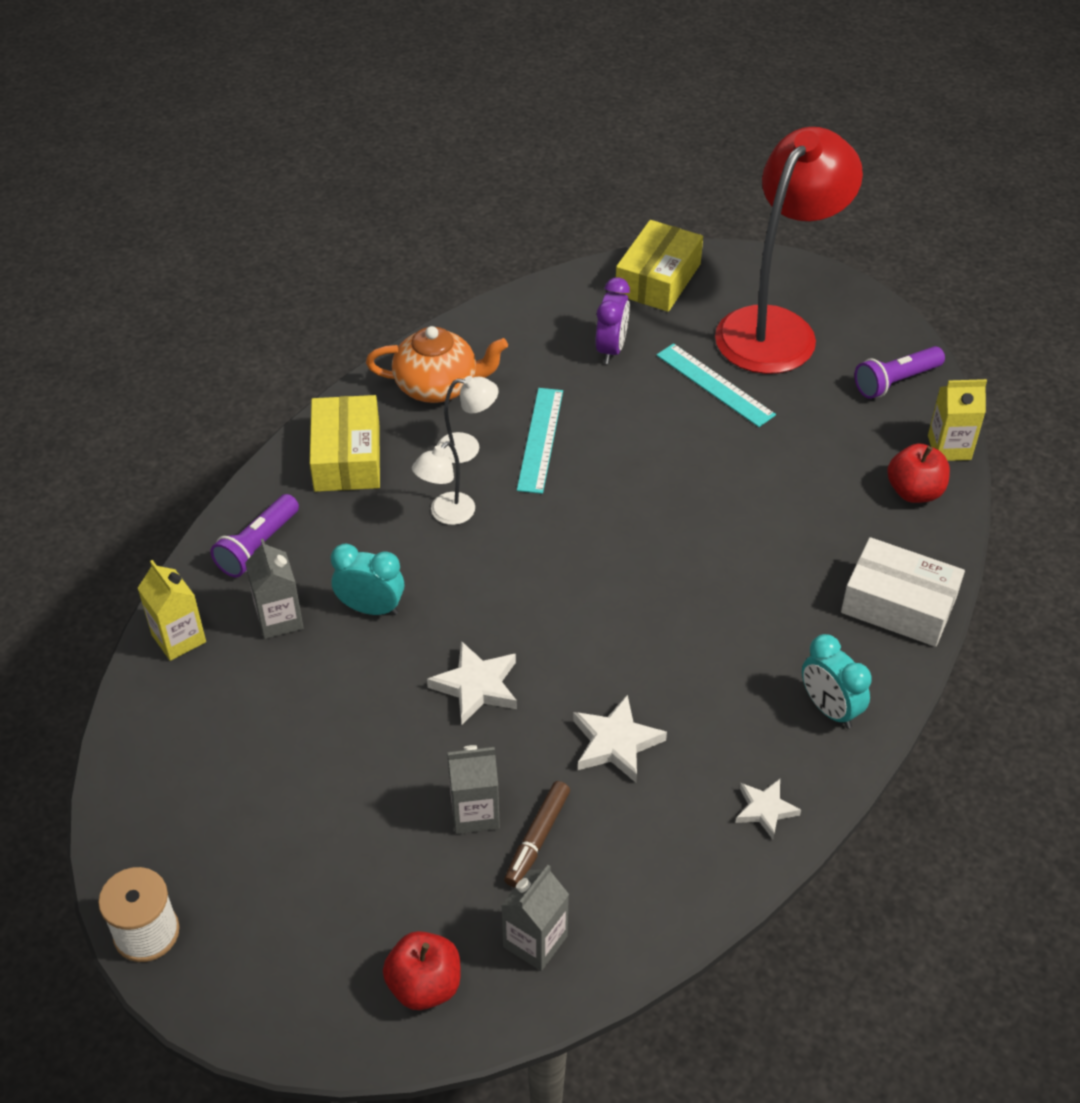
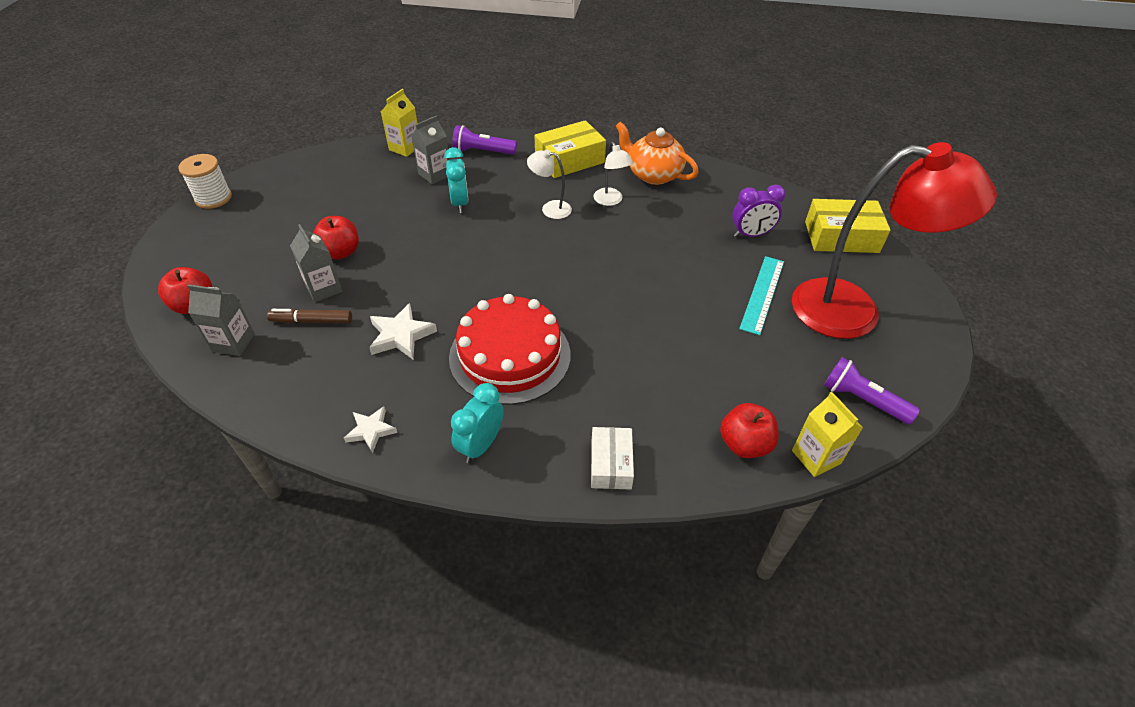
camera: 65 degrees right, 0 degrees up
(402, 777) = (340, 252): none -> red apple
(438, 386) = (653, 174): orange teapot -> orange teapot turned 150 degrees clockwise
(476, 686) = (420, 261): white star -> none
(540, 439) = (641, 227): turquoise ruler -> none
(704, 642) = (510, 356): none -> red cake
(898, 605) = (611, 464): white box -> white box, size x0.64

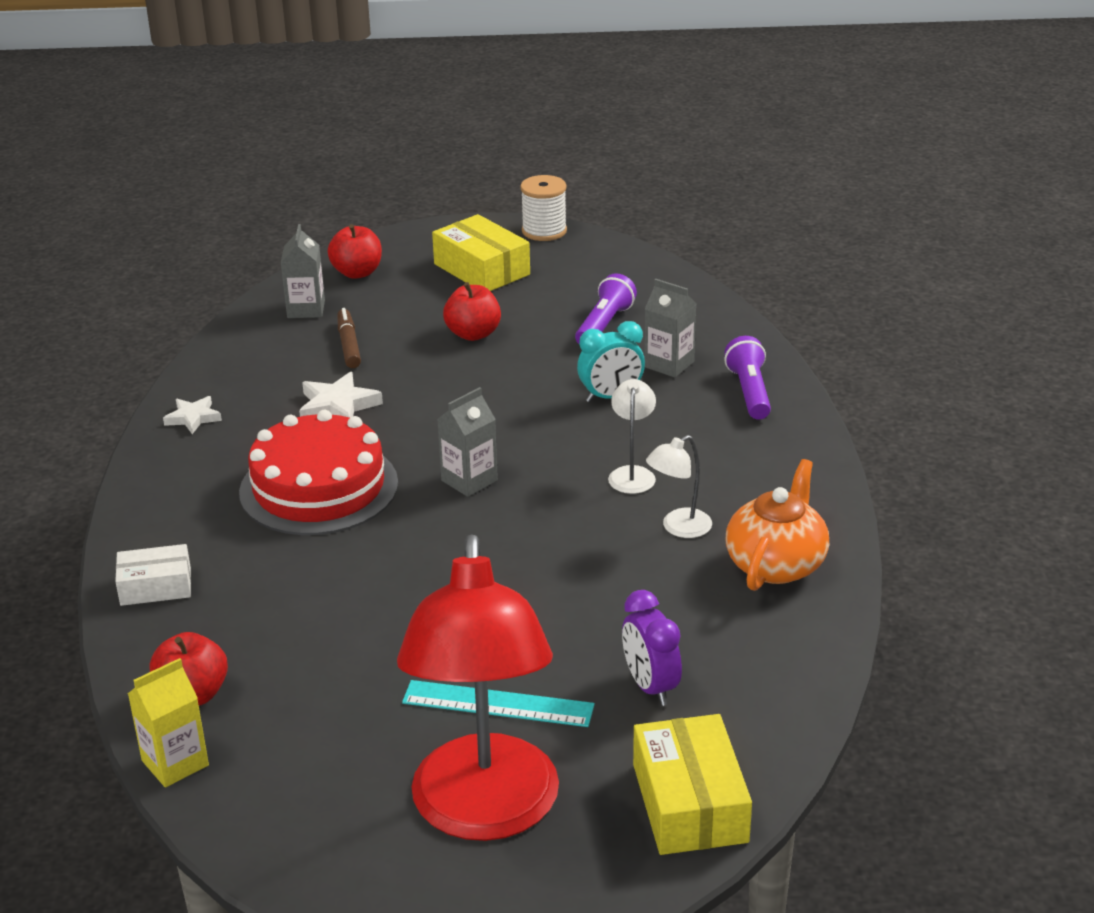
camera: 80 degrees right, 15 degrees down
(323, 288) = (404, 339): grey carton -> grey carton (469, 480)
(405, 148) = (722, 328): yellow carton -> none
(481, 445) = (178, 490): turquoise clock -> none
(569, 160) = (772, 474): yellow box -> yellow box (482, 269)
(862, 400) = (285, 815): purple flashlight -> purple flashlight (604, 325)

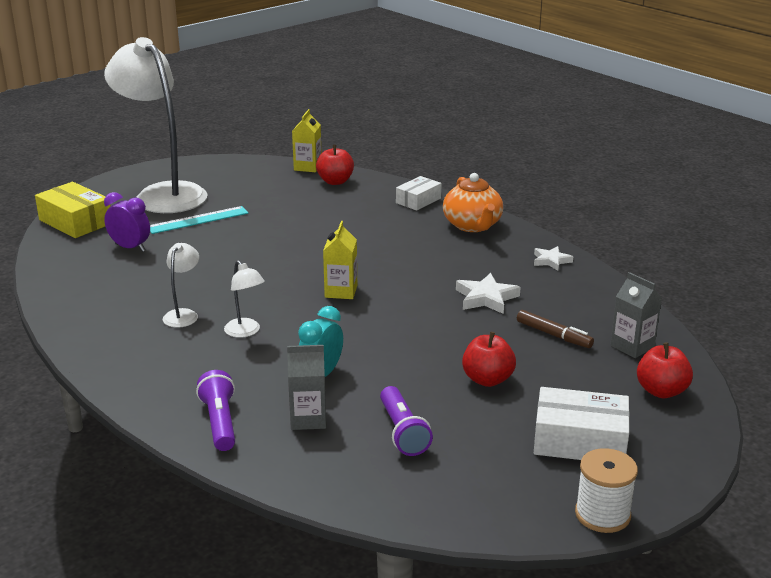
camera: 140 degrees right, 5 degrees down
(319, 487) = (418, 258): red cake -> none
(469, 480) = (341, 291): grey carton -> yellow carton
(482, 269) = (579, 441): yellow box -> white box
(485, 813) = (163, 194): red lamp -> white lamp
(749, 392) = (220, 422): purple flashlight -> purple flashlight turned 150 degrees counterclockwise
(776, 564) = (105, 318): orange teapot -> orange teapot (472, 225)

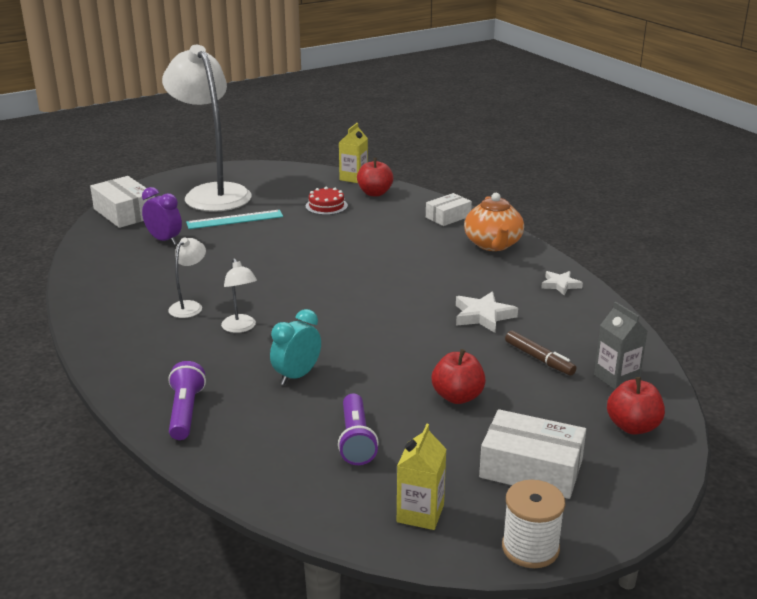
camera: 10 degrees right, 0 degrees up
(75, 222) = (125, 213): yellow box -> white box
(289, 198) = (326, 206): none -> red cake
(308, 419) = (269, 417): grey carton -> none
(341, 291) = (344, 297): yellow carton -> yellow carton (420, 513)

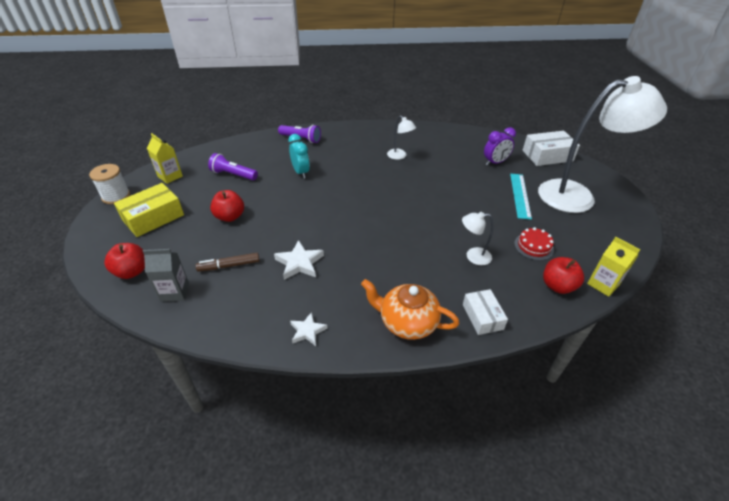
camera: 115 degrees right, 15 degrees up
(241, 328) = (363, 166): white lamp -> white lamp (473, 256)
(531, 468) = (153, 217): white box -> yellow box

